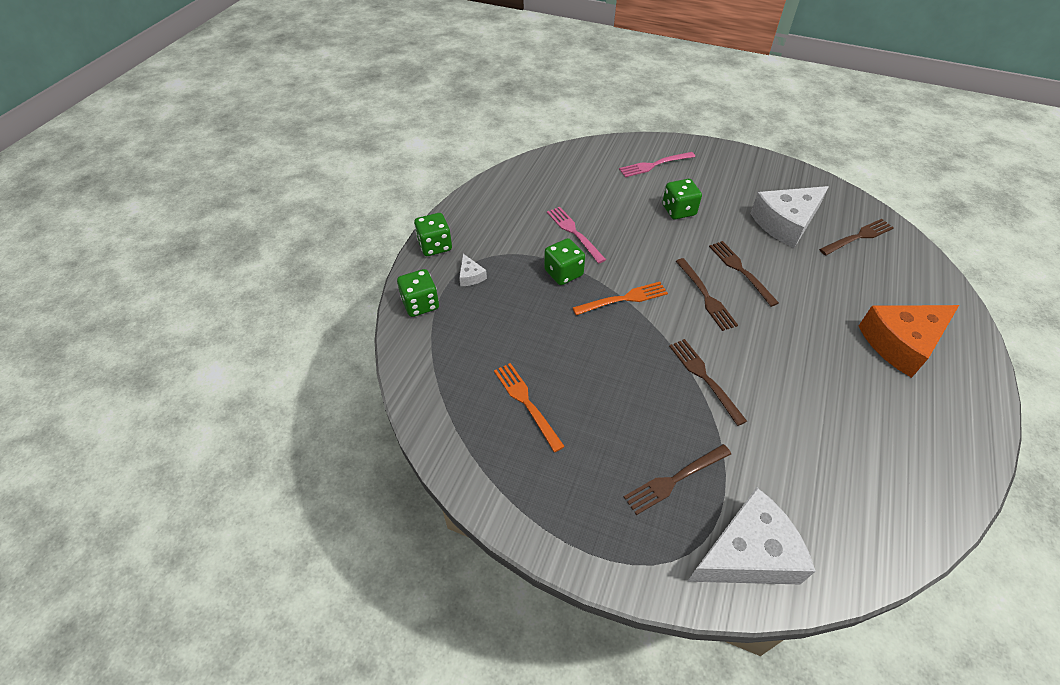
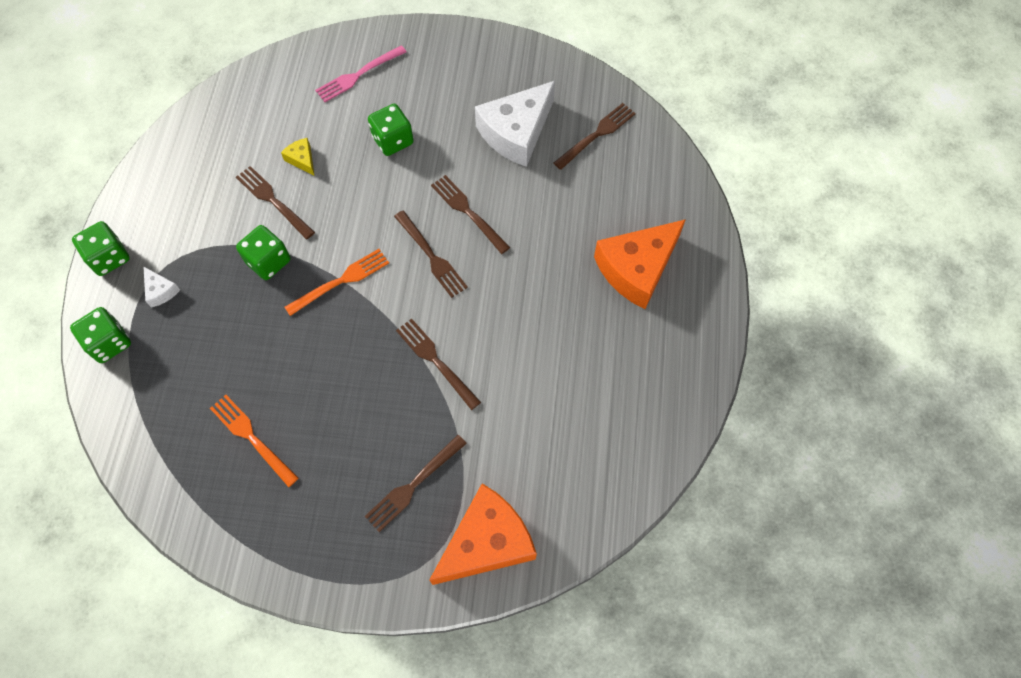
camera: 15 degrees left, 15 degrees up
(574, 232) = (273, 200): pink fork -> brown fork
(602, 210) = (302, 159): none -> yellow cheese
(747, 553) = (487, 542): white cheese -> orange cheese

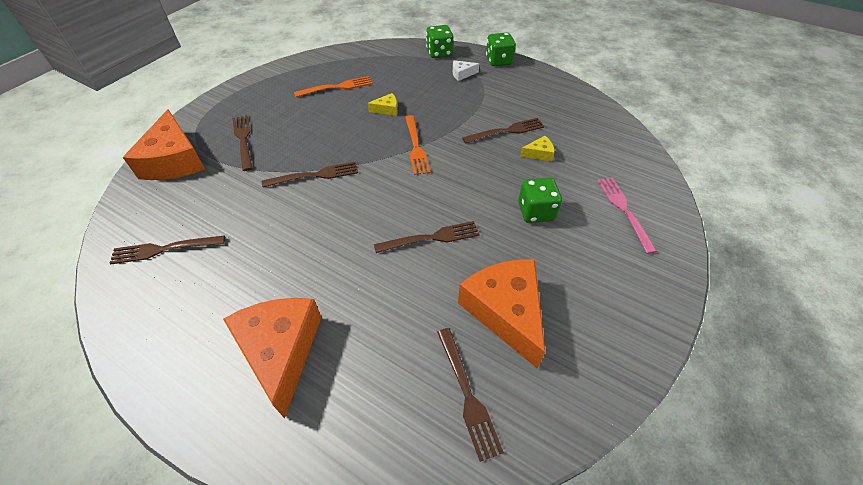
camera: 115 degrees right, 15 degrees down
(268, 261) = (455, 118): green dice -> none
(280, 346) = (387, 109): none -> yellow cheese
(432, 256) = (403, 200): brown fork -> brown fork (163, 249)
(516, 132) = (505, 311): white cheese -> orange cheese

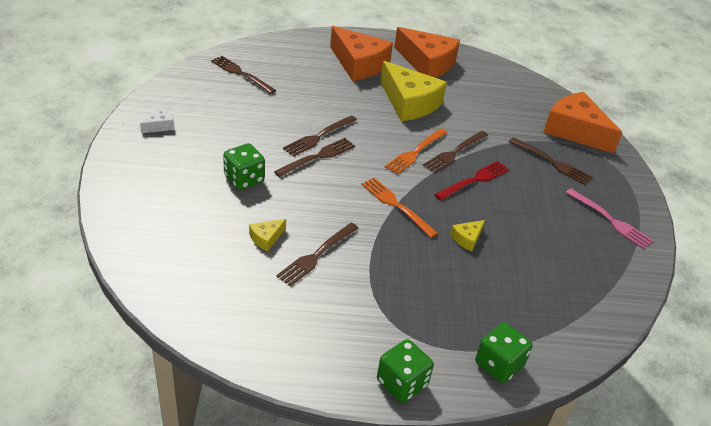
camera: 145 degrees right, 10 degrees down
(163, 249) = (488, 83): brown fork -> brown fork (318, 157)
(289, 252) = (409, 103): none -> yellow cheese
(328, 146) = (474, 180): none -> red fork
(337, 87) = (552, 250): orange fork -> orange fork (415, 152)
(462, 74) = (432, 331): white cheese -> white cheese (159, 126)
(505, 311) = (237, 111): orange cheese -> orange cheese (427, 63)
(623, 210) = (161, 204): pink fork -> pink fork (610, 220)

